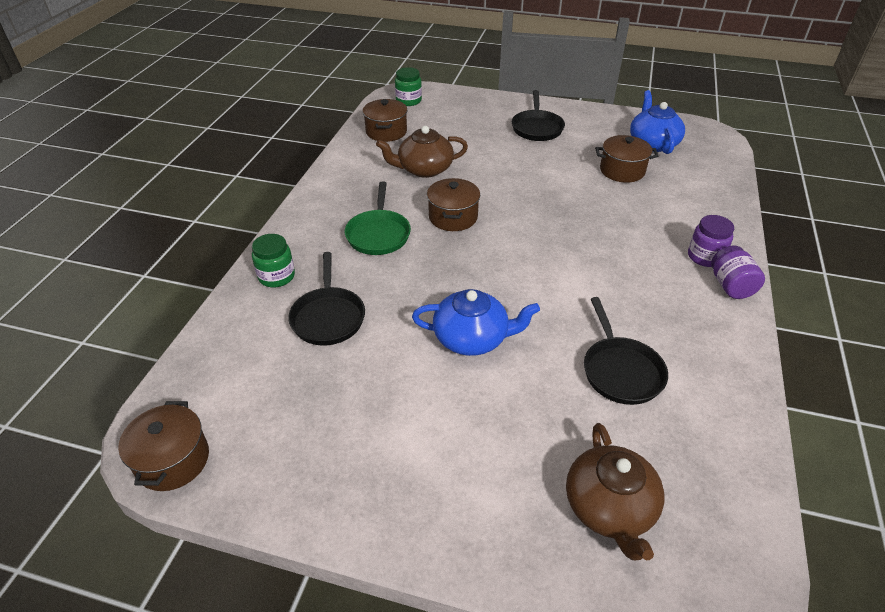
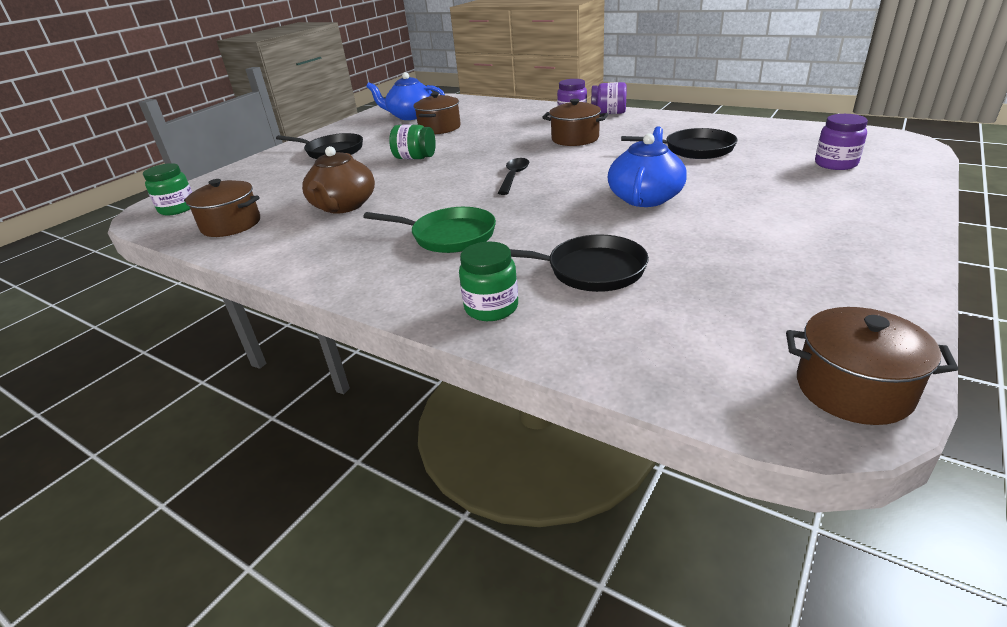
camera: 70 degrees left, 10 degrees down
(453, 217) = (450, 196): brown pot -> brown pot (575, 139)
(504, 245) = (514, 176): none -> black spoon
(534, 177) = (415, 158): none -> green jar
(609, 507) = (835, 164): brown teapot -> purple jar

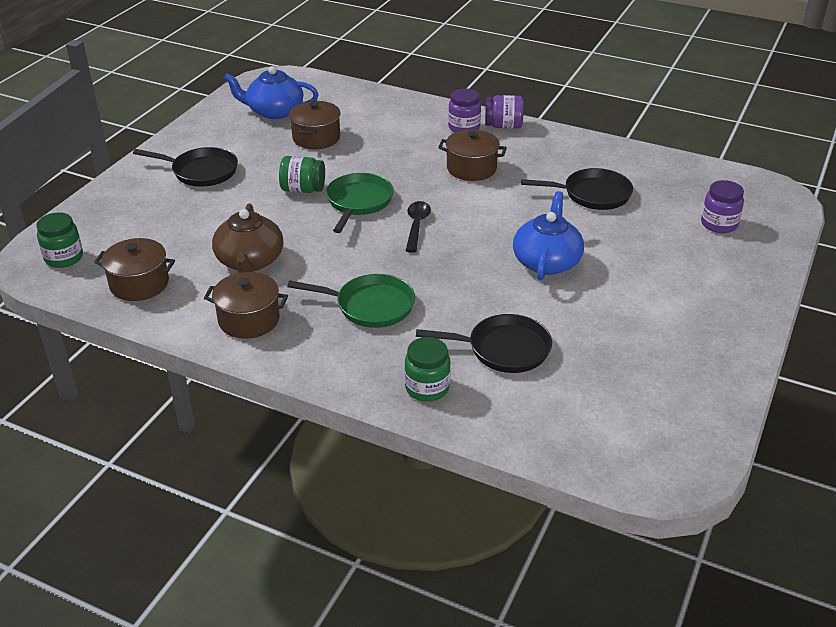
camera: 10 degrees left, 5 degrees up
(463, 164) = (358, 202): none -> green pan
(853, 389) = (689, 456): brown pot -> brown pot (249, 320)

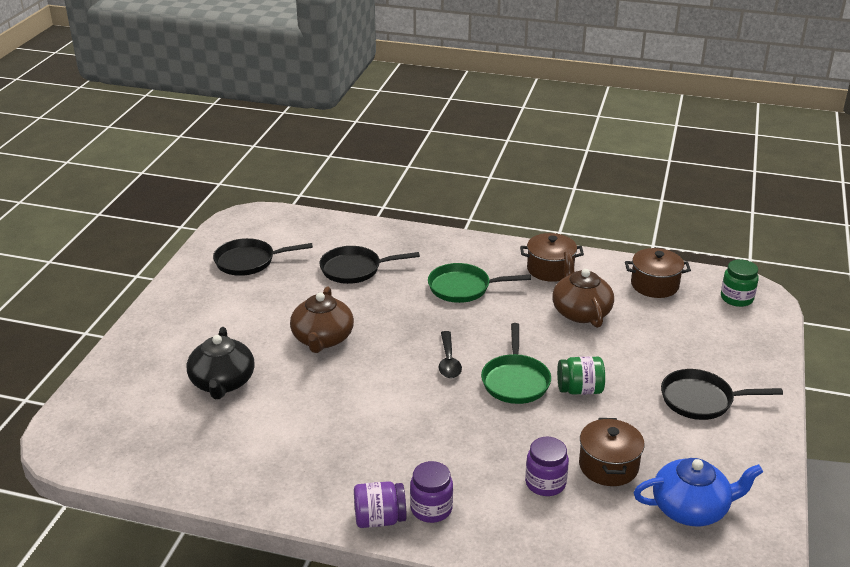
camera: 170 degrees right, 5 degrees down
(427, 388) = (404, 242): green jar -> none
(471, 168) = (409, 439): brown pot -> none
(546, 261) = (322, 339): blue teapot -> brown teapot
(592, 194) = (273, 418): black pan -> black pan (249, 261)
(647, 229) = (222, 382): none -> black teapot
(718, 224) = (148, 396): purple jar -> purple jar (545, 483)

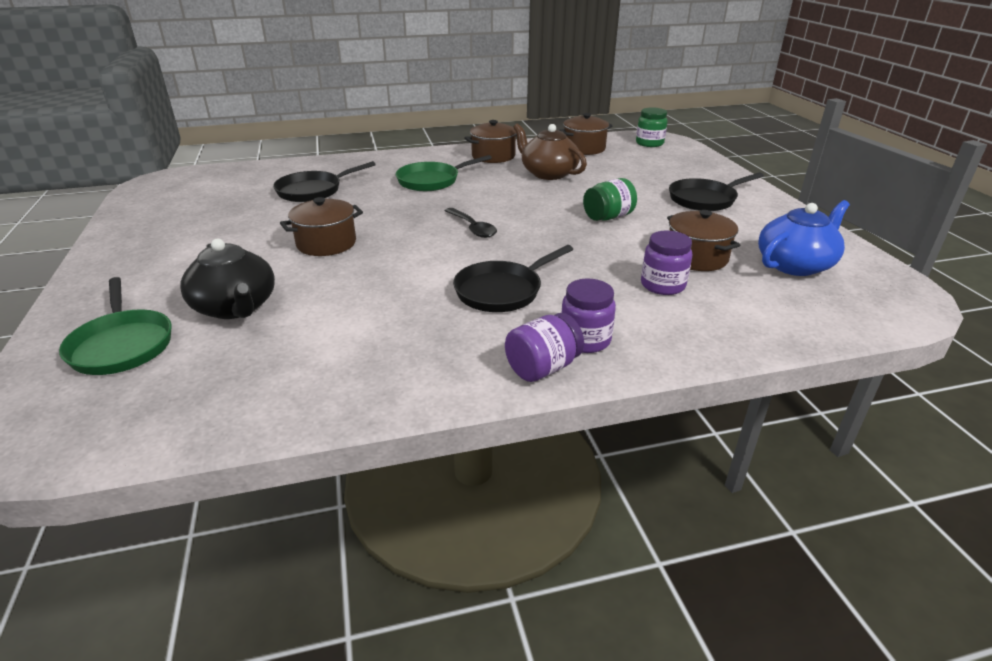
camera: 30 degrees left, 0 degrees up
(249, 261) = (189, 208): black pan -> black pan (502, 291)
(322, 339) = (326, 243): brown teapot -> brown pot
(515, 380) = (548, 225): green pan -> green pan (122, 345)

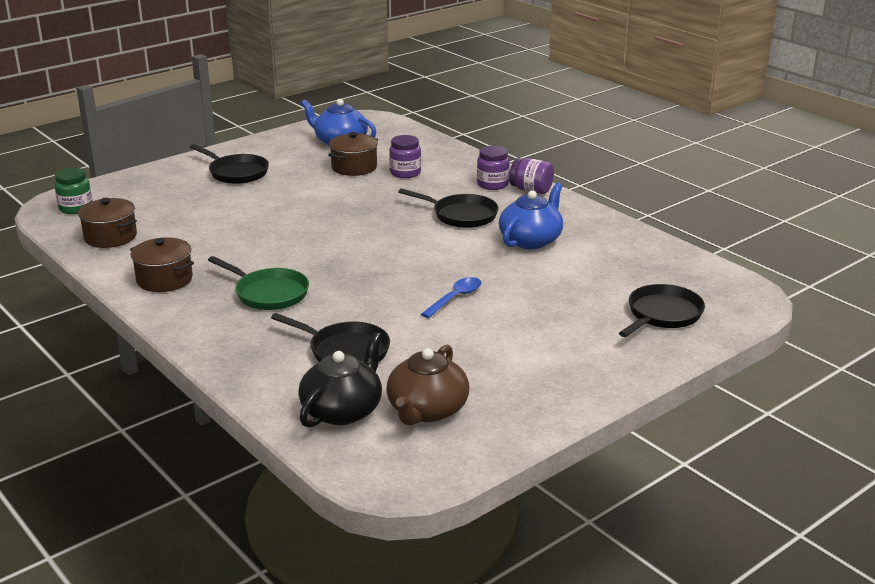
camera: 115 degrees left, 5 degrees down
(122, 345) = (662, 315): green pan -> black pan
(236, 307) = (580, 295): black teapot -> black teapot (342, 410)
(326, 243) = (455, 298): brown pot -> blue spoon
(390, 317) = (531, 240): none -> blue teapot
(472, 228) = (369, 247): black spoon -> none
(548, 173) = (208, 241): brown teapot -> brown teapot (427, 410)
(608, 217) = (303, 201): green jar -> none

